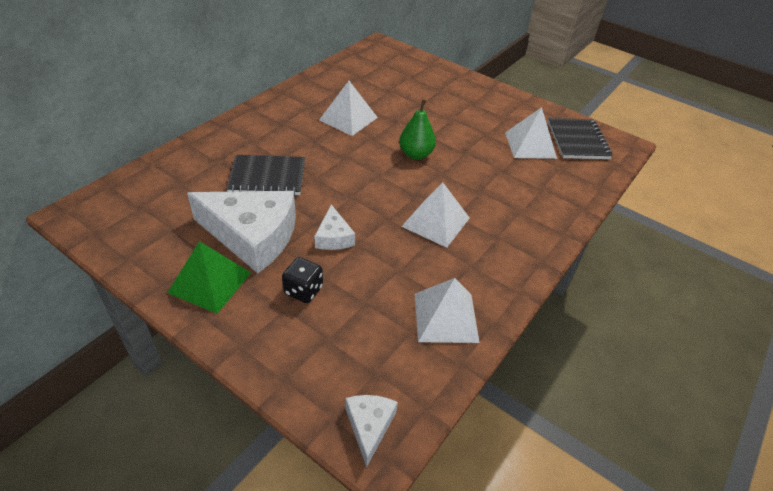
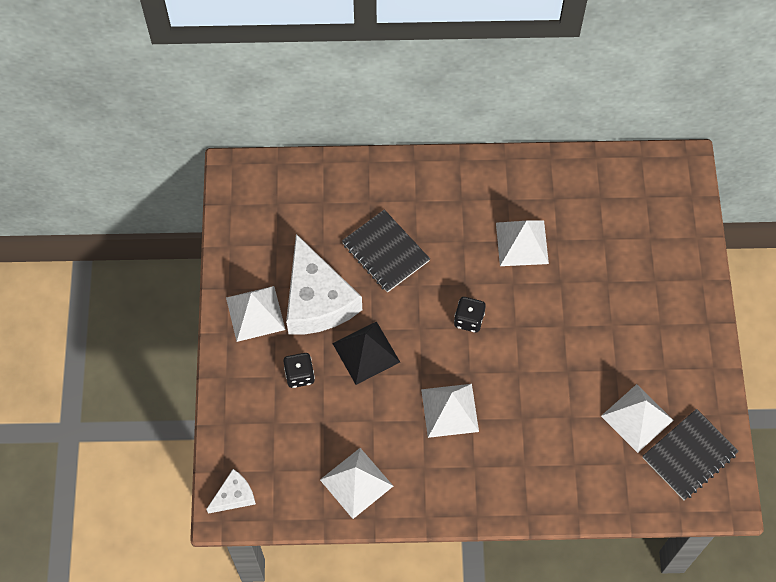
camera: 55 degrees right, 20 degrees up
(210, 282) = (255, 313): green pyramid -> white pyramid
(334, 237) = (366, 352): white cheese -> black pyramid
(374, 171) = (469, 320): none -> black dice
(416, 154) = (524, 334): green pear -> none

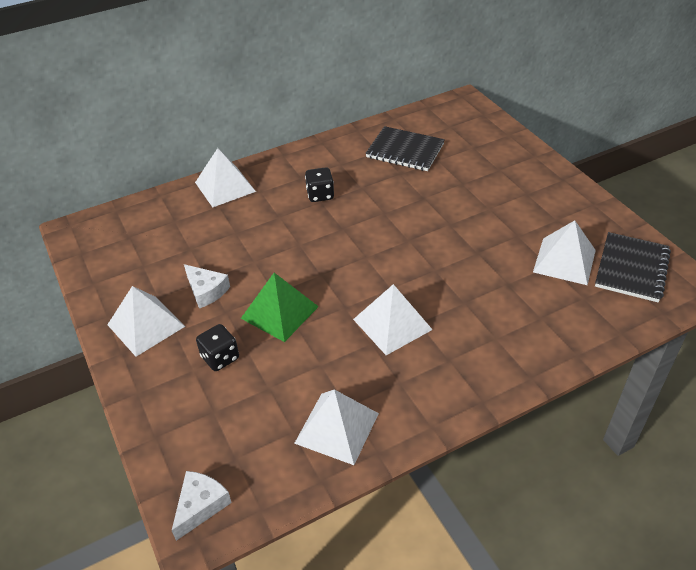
camera: 25 degrees left, 20 degrees down
(317, 300) = (206, 291): white cheese -> white cheese, size x0.47
(366, 352) = (279, 312): black pyramid -> green pyramid
(385, 252) = (254, 233): black notebook -> black notebook (405, 151)
(469, 320) = (363, 251): black dice -> black dice (320, 195)
(522, 243) = (372, 185): white pyramid -> white pyramid (225, 187)

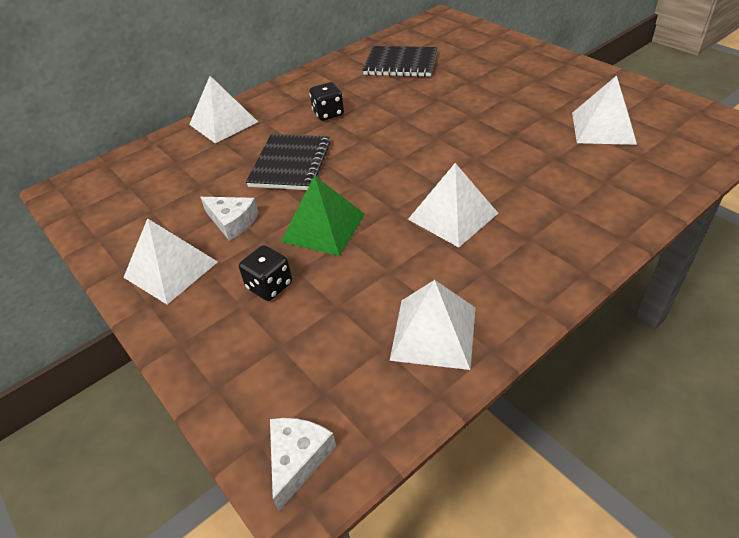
camera: 10 degrees left, 0 degrees up
(631, 269) = (672, 123): black notebook -> black notebook (290, 164)

